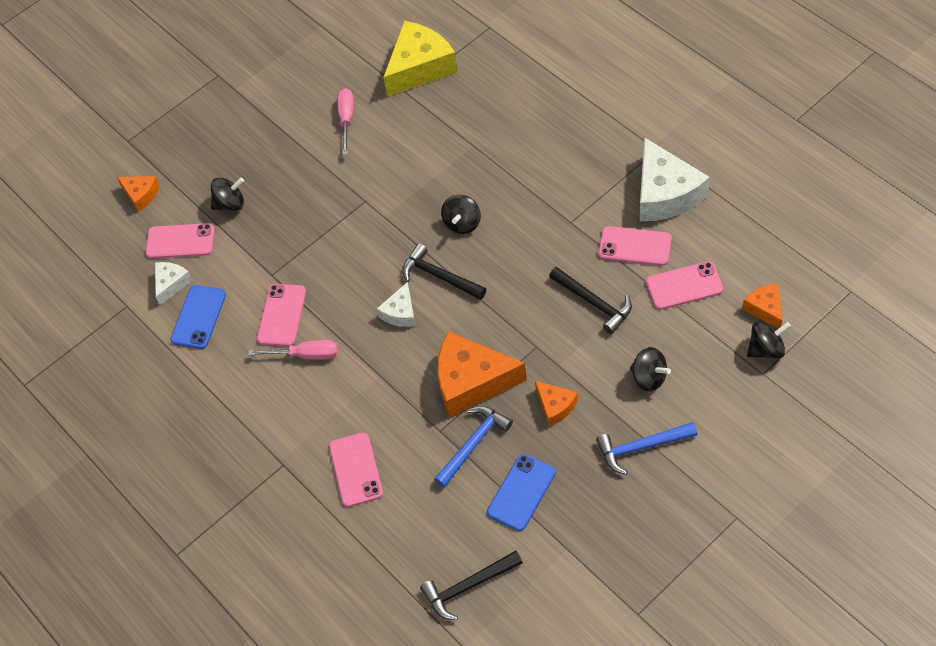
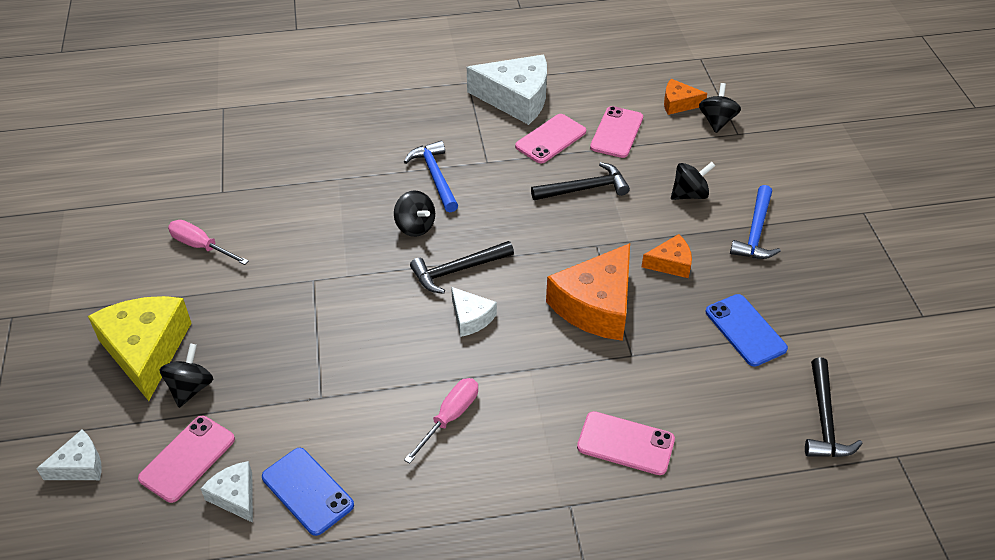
camera: 65 degrees left, 10 degrees down
(141, 195) = (80, 465): orange cheese -> white cheese
(281, 315) = (380, 413): pink phone -> none
(420, 67) = (207, 169): yellow cheese -> yellow cheese (146, 350)
(474, 444) = (667, 337): blue hammer -> blue hammer (435, 176)

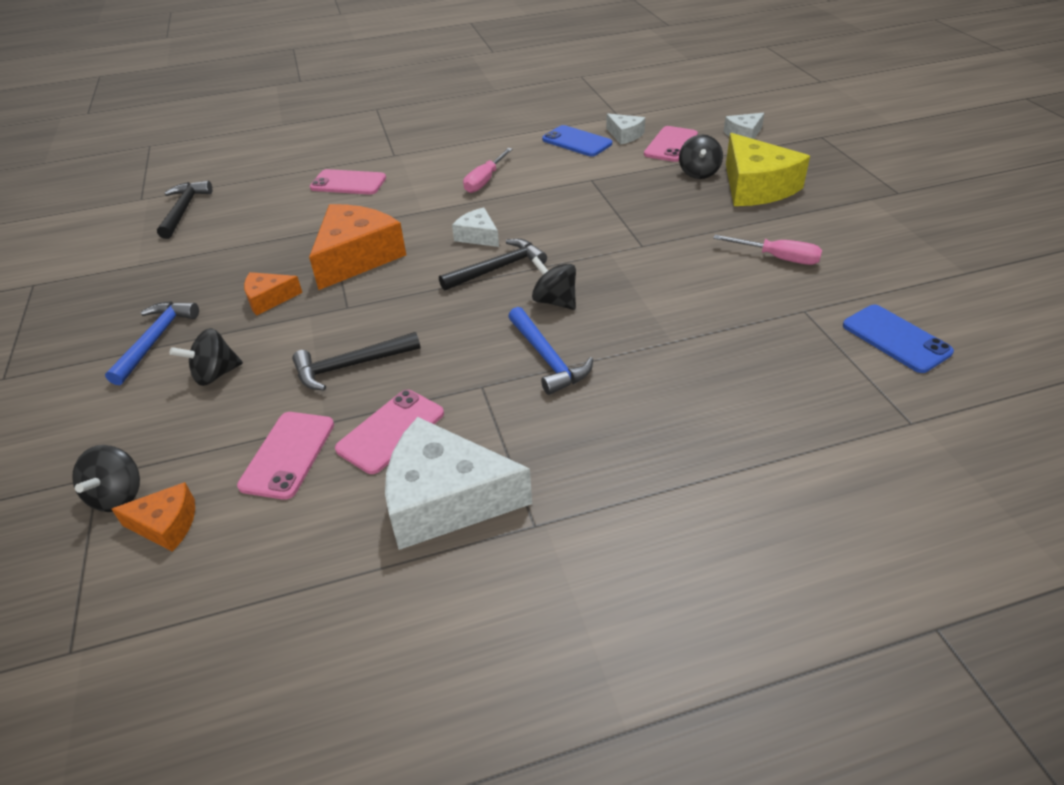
camera: 175 degrees right, 5 degrees down
(745, 330) = (218, 255): blue phone -> blue phone (896, 339)

